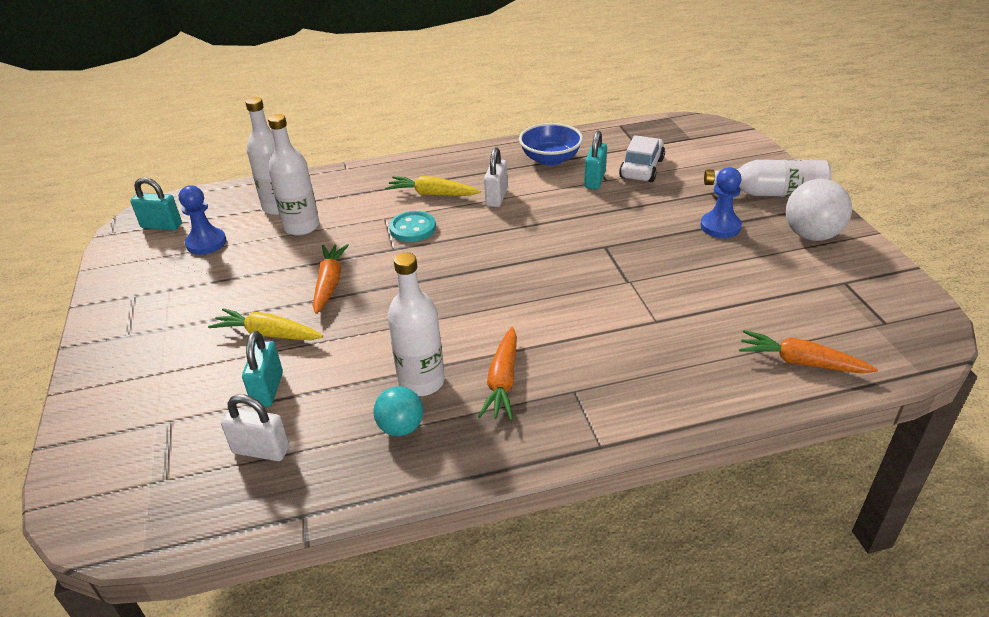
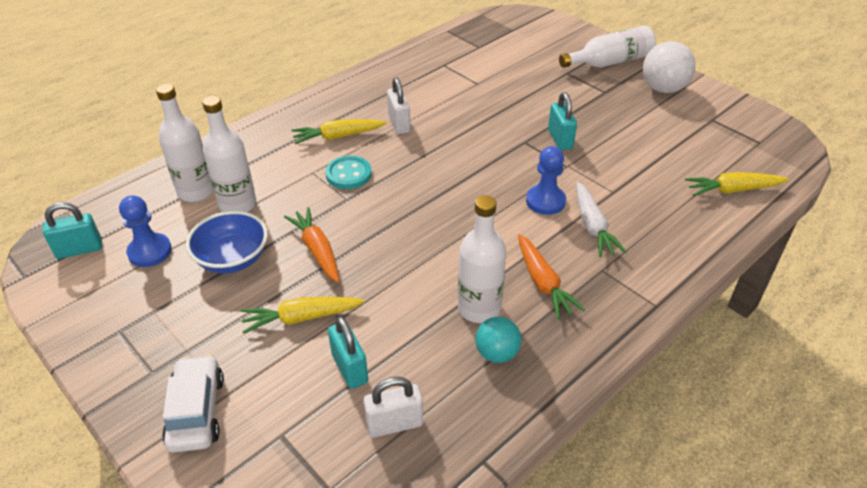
camera: 30 degrees left, 5 degrees up
(550, 159) = (415, 76): blue bowl -> blue bowl (232, 259)
(595, 180) = (468, 86): turquoise padlock -> turquoise padlock (560, 139)
(602, 347) = (593, 226): none -> white carrot
(641, 168) = (497, 66): white car -> white car (196, 411)
(720, 226) = (596, 100): blue pawn -> blue pawn (545, 201)
(800, 362) = (732, 190): orange carrot -> yellow carrot

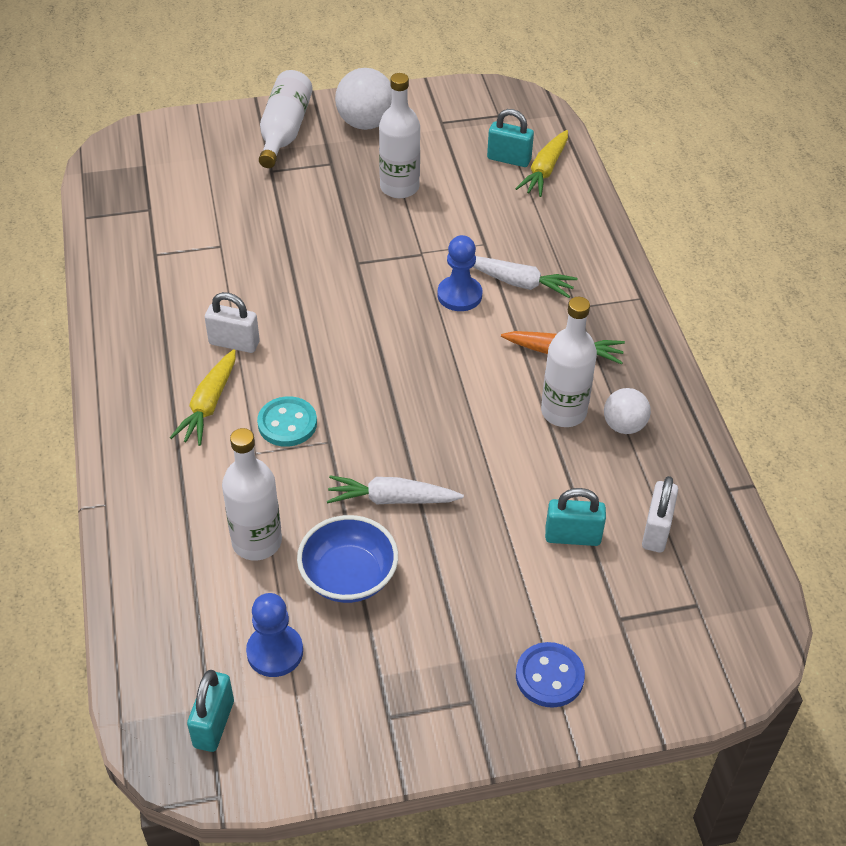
camera: 60 degrees left, 5 degrees up
(196, 191) = (197, 574): white bottle -> white bottle (399, 187)
(196, 411) = (549, 676): white car -> blue button
(301, 318) = (482, 549): yellow carrot -> none
(317, 250) = (391, 499): orange carrot -> white carrot
(497, 353) = (624, 426): turquoise ball -> white ball
(560, 139) = (377, 236): turquoise padlock -> turquoise padlock (509, 159)

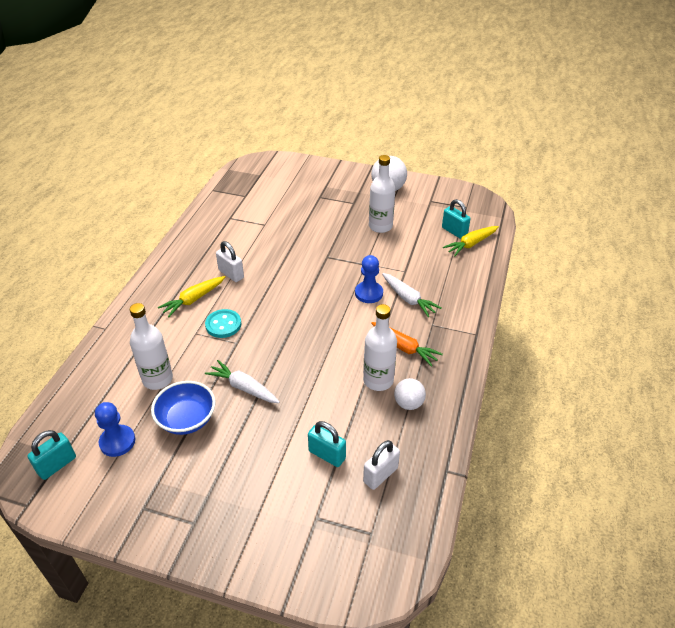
camera: 30 degrees right, 5 degrees down
(284, 131) = (342, 180): white bottle -> none
(549, 676) = (248, 531): blue button -> none

